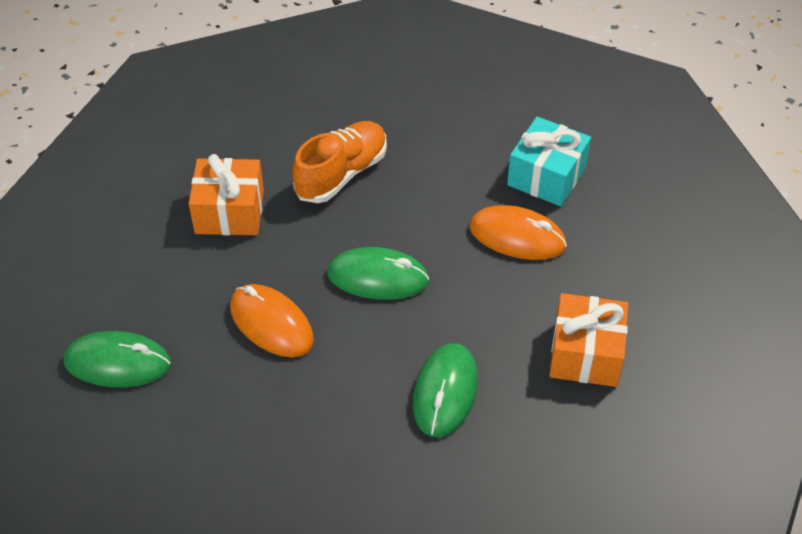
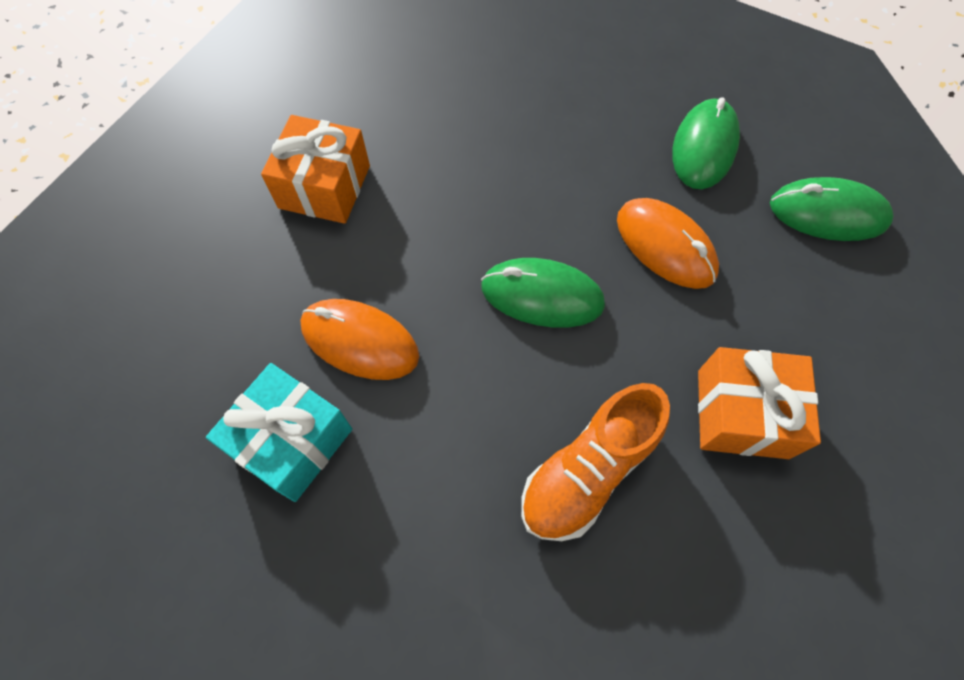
camera: 175 degrees left, 15 degrees up
(445, 392) = (479, 159): green mouse -> green mouse (704, 147)

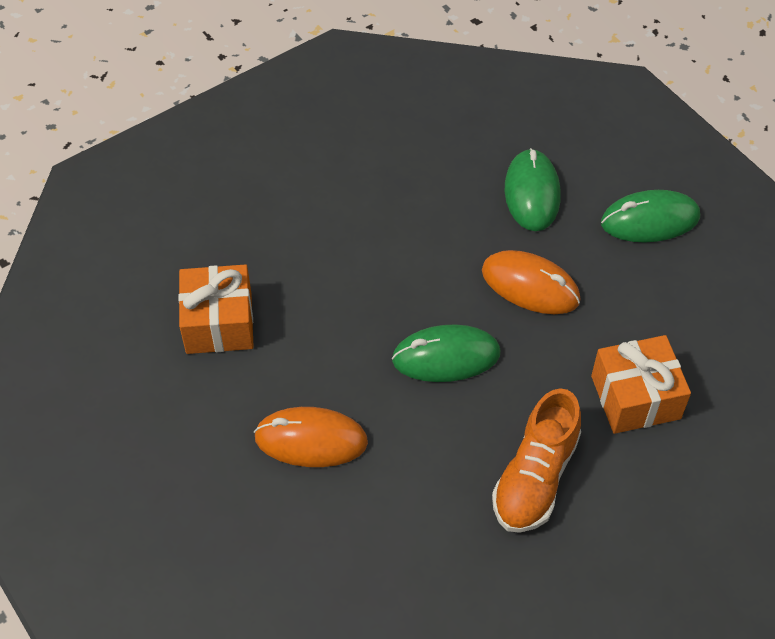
camera: 20 degrees left, 10 degrees down
(292, 441) = (291, 533): turquoise gift -> none

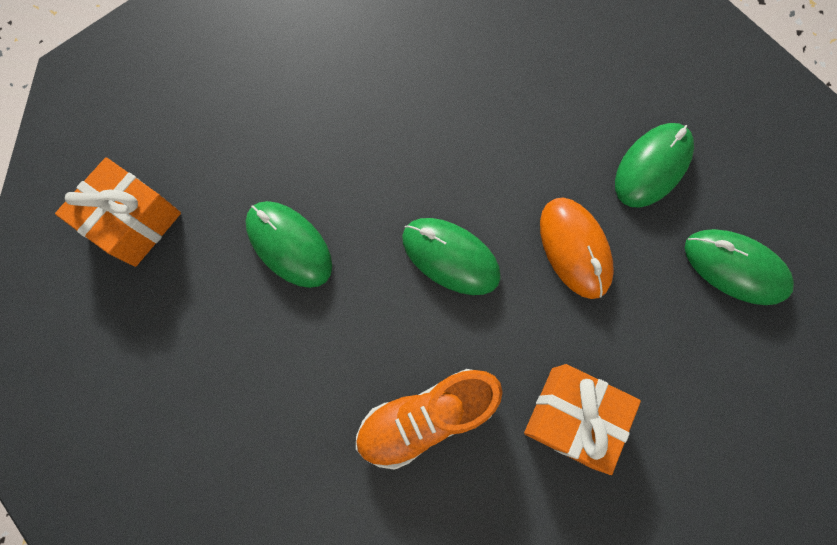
camera: 40 degrees right, 20 degrees up
(219, 323) = (309, 97): orange gift -> orange gift (134, 221)
(311, 440) = (289, 245): orange mouse -> green mouse

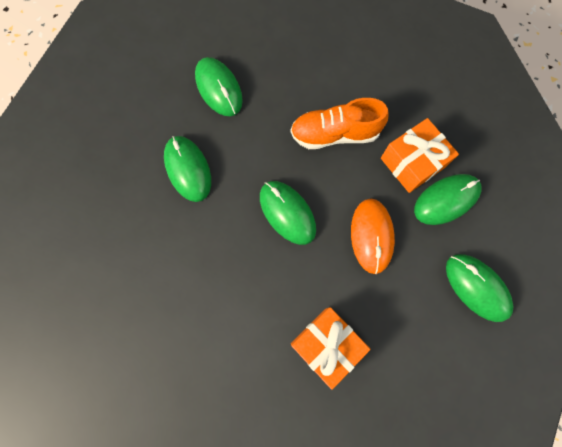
camera: 20 degrees right, 0 degrees up
(134, 221) = (99, 122): orange gift -> orange gift (412, 163)
(289, 118) = (219, 88): none -> green mouse
(426, 417) = (232, 309): orange shoe -> orange shoe (335, 134)

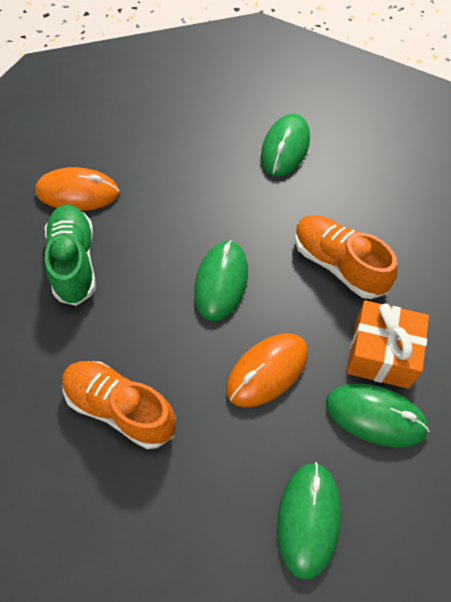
camera: 50 degrees right, 15 degrees down
(129, 251) = (78, 192): none -> orange mouse
(188, 169) = (188, 180): green mouse -> none
(188, 296) = (74, 262): none -> green shoe
(326, 345) = (120, 409): orange gift -> orange shoe

